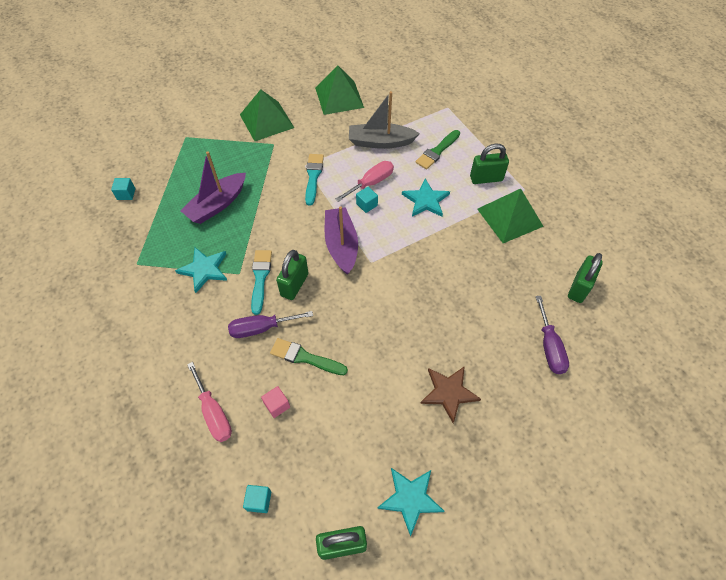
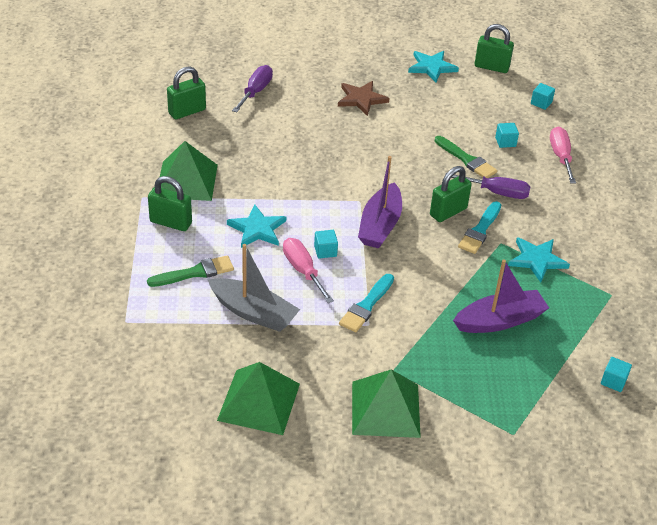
camera: 155 degrees left, 15 degrees down
(277, 405) = (505, 142): pink cube -> turquoise cube
(371, 183) = (303, 270): pink screwdriver -> pink screwdriver turned 75 degrees clockwise

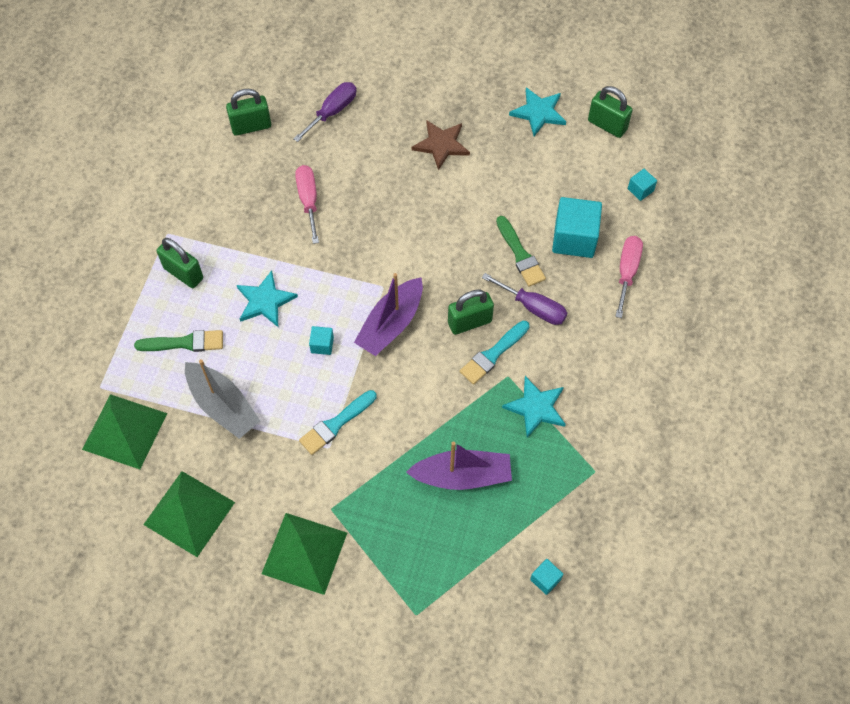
camera: 20 degrees right, 20 degrees up
(187, 181) = (218, 221): green pyramid -> green pyramid (125, 431)
(303, 270) = (290, 365): pink screwdriver -> pink screwdriver (308, 200)
(505, 142) = (574, 238): turquoise cube -> turquoise cube, size x2.09

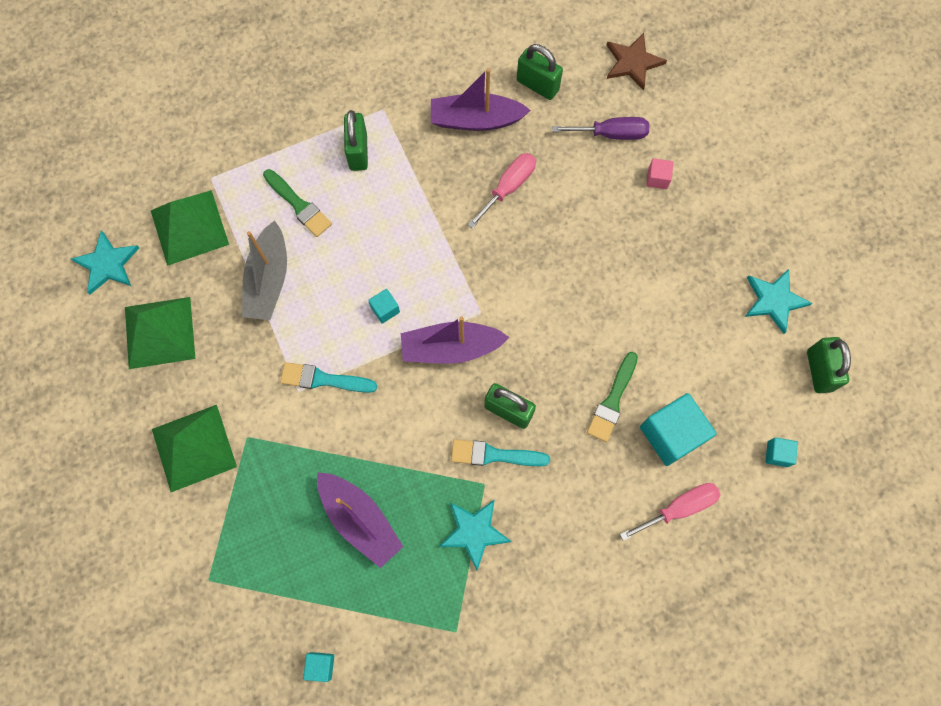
camera: 50 degrees right, 10 degrees up
(237, 182) = (476, 120): none -> purple boat
(265, 301) = (387, 233): turquoise star -> turquoise star (107, 264)
(391, 110) = (657, 178): none -> pink cube
(441, 145) = (662, 246): brown star -> brown star (633, 62)
(533, 307) = (569, 453): purple screwdriver -> none

